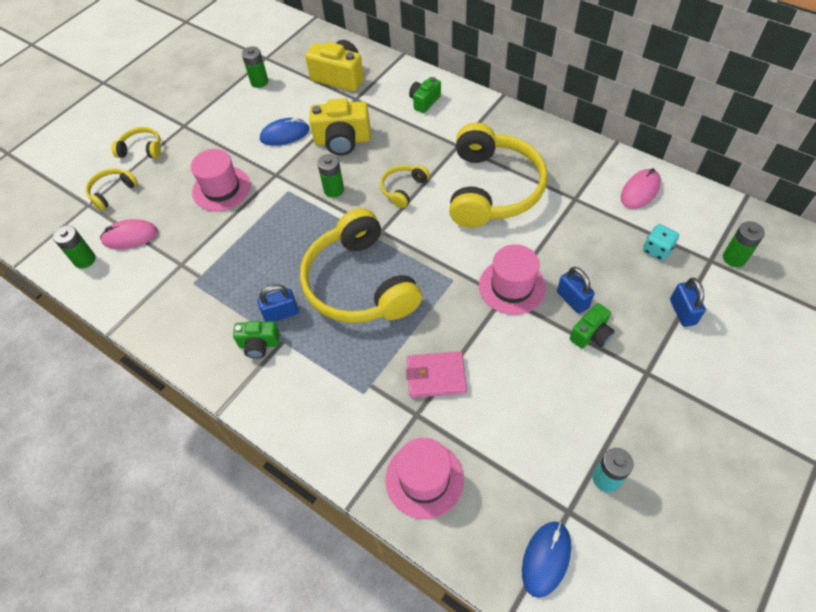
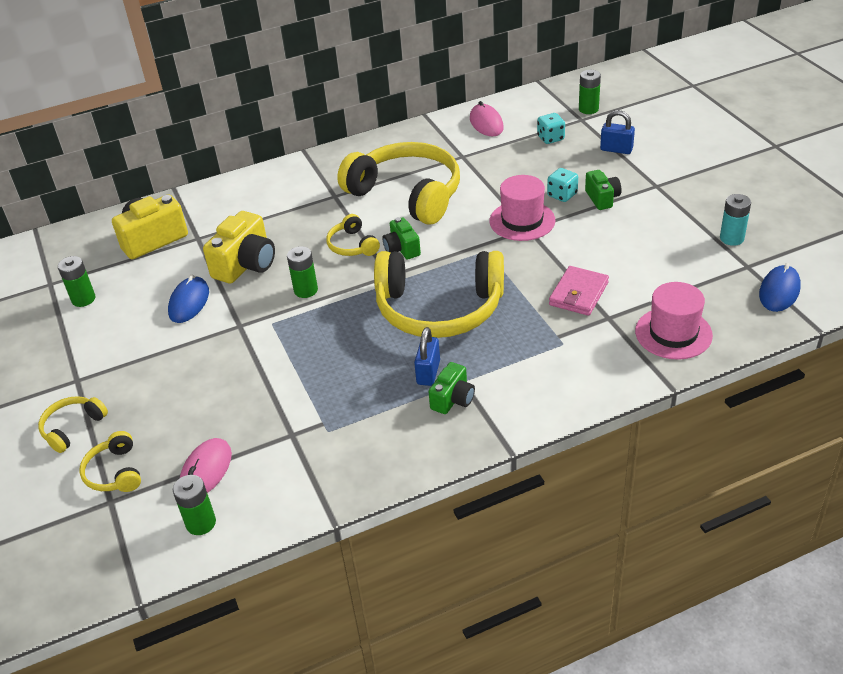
camera: 60 degrees left, 15 degrees down
(221, 189) = (214, 373): pink hat -> none
(424, 101) = (256, 196): green camera -> green camera (402, 249)
(546, 558) = (779, 291): blue mouse -> blue mouse turned 60 degrees clockwise
(572, 300) = (562, 195): blue padlock -> turquoise dice

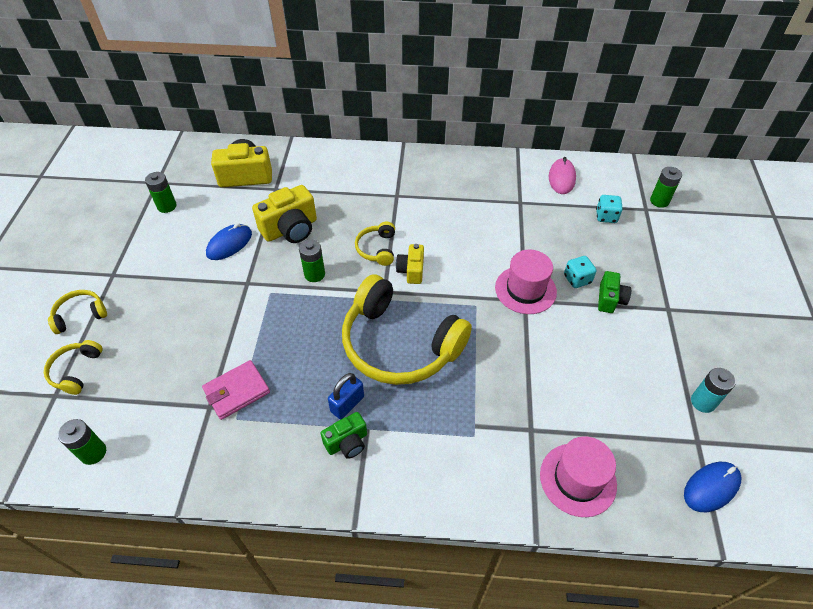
camera: 25 degrees right, 10 degrees up
(206, 471) = (131, 405): pink mouse -> none
(402, 249) = (411, 271): green camera -> yellow camera
(407, 194) = (452, 219): yellow headphones -> none
(578, 294) = (522, 390): pink wallet -> pink wallet (237, 391)
(616, 149) = (657, 254): blue padlock -> none

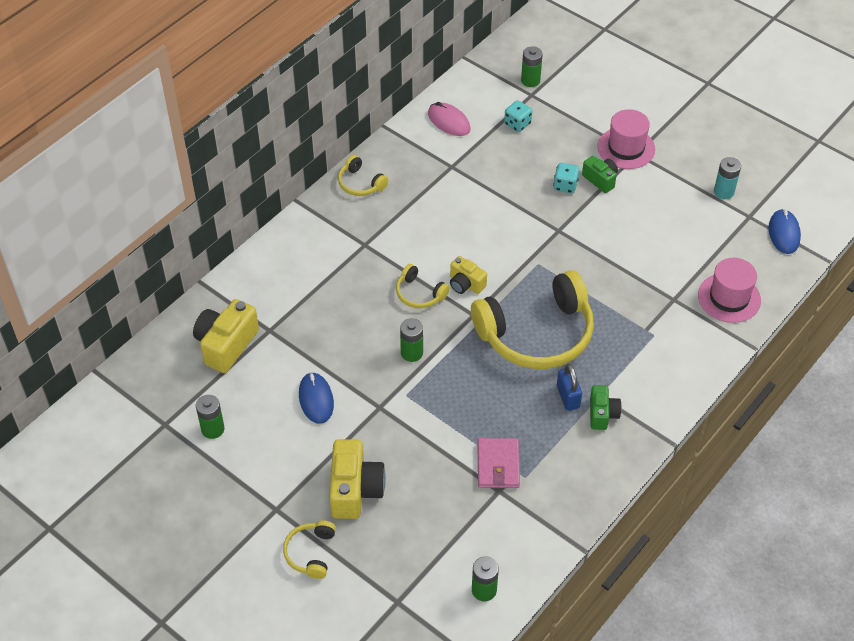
camera: 55 degrees left, 0 degrees up
(76, 371) = (380, 577): yellow headphones -> yellow headphones (360, 183)
(290, 229) = (338, 344): yellow camera -> yellow camera (355, 490)
(525, 289) = (548, 223): pink hat -> pink hat (626, 148)

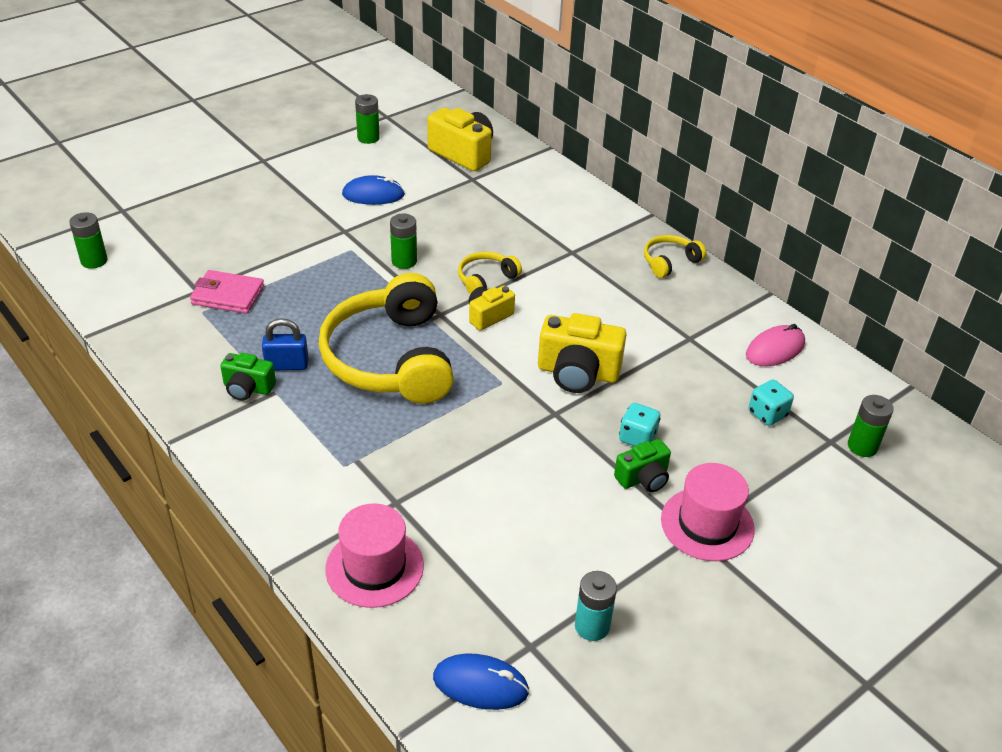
camera: 100 degrees right, 10 degrees down
(310, 553) = (205, 172): yellow headphones -> none
(355, 490) = (256, 203): yellow camera -> yellow camera (578, 373)

